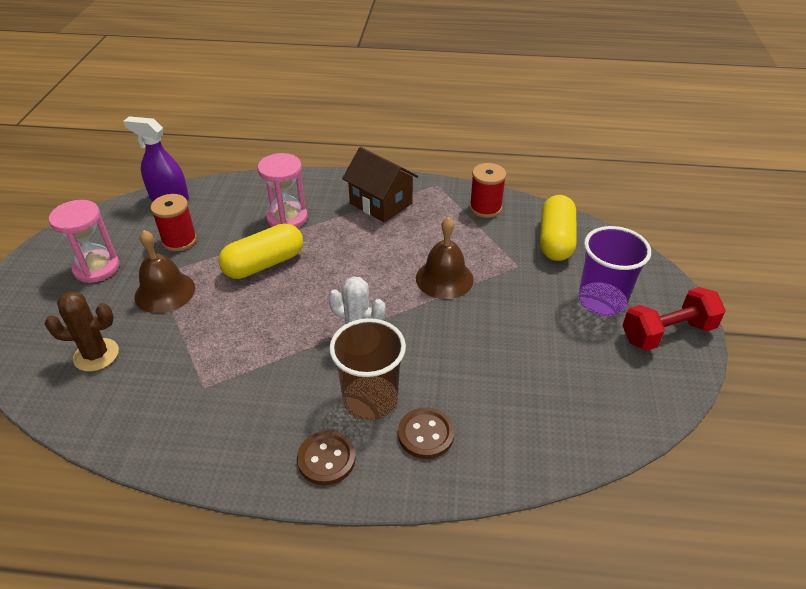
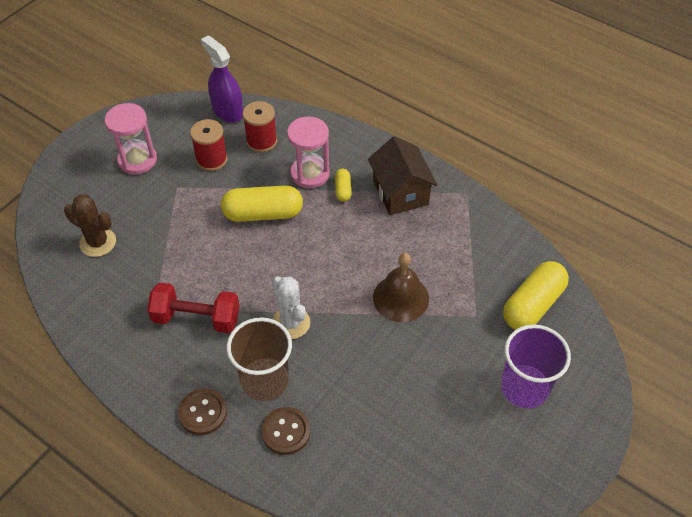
camera: 30 degrees right, 10 degrees up
(165, 292) = (174, 207): brown bell -> none
(327, 219) = (343, 190): none -> yellow capsule
(485, 208) = (493, 239): red spool -> red spool (261, 141)
(667, 333) = (558, 449): red dumbbell -> red dumbbell (196, 318)

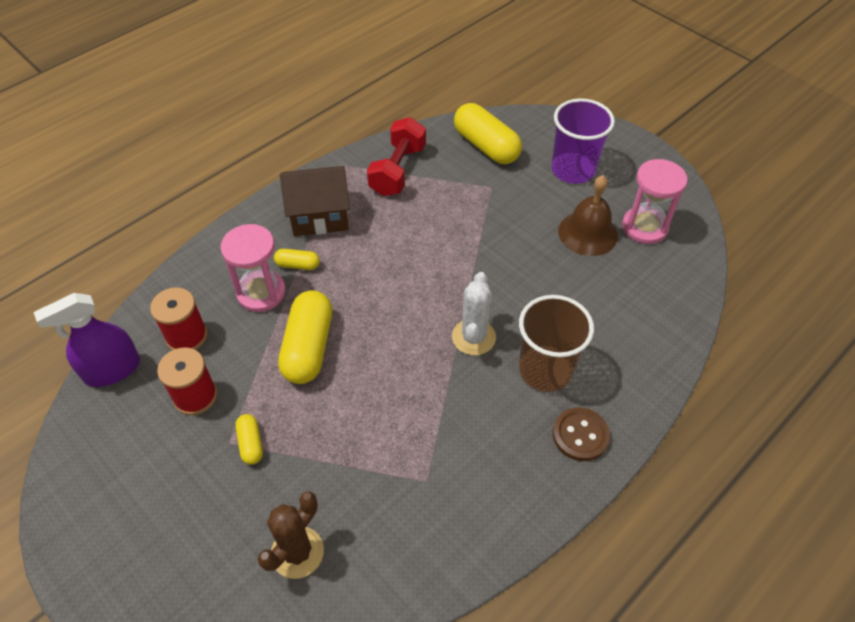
camera: 80 degrees left, 0 degrees up
(137, 160) = (157, 492): pink hourglass -> pink hourglass (644, 227)
(177, 199) = (251, 443): none -> yellow capsule
(196, 318) = (450, 433): red dumbbell -> red dumbbell (398, 170)
(286, 431) = (608, 357): brown button -> none
(291, 323) = (473, 337): white cactus -> white cactus turned 60 degrees counterclockwise
(401, 298) = (459, 238): brown bell -> brown bell (587, 233)

